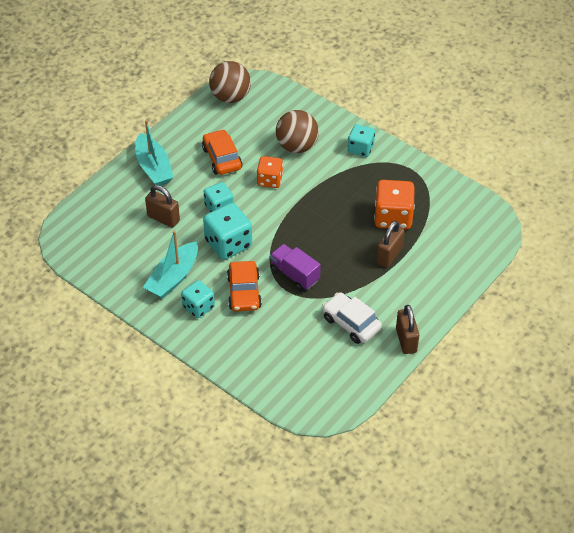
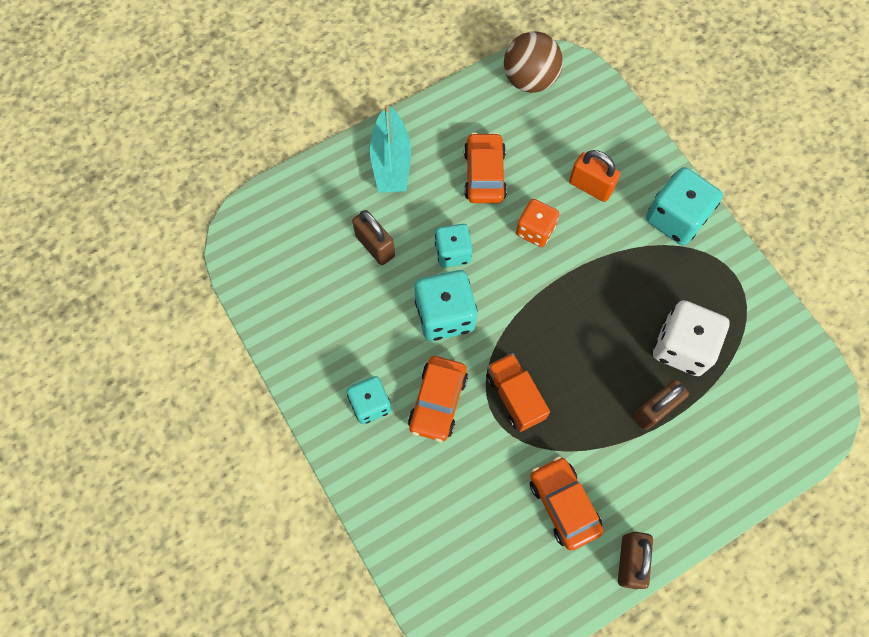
camera: 20 degrees right, 20 degrees up
(173, 277) = (354, 345): turquoise boat -> none
(294, 275) = (514, 396): purple truck -> orange truck
(297, 146) = (590, 187): brown ball -> orange padlock
(351, 323) = (563, 504): white car -> orange car
(360, 149) = (675, 218): turquoise dice -> turquoise dice, size x1.56
(393, 217) = (682, 347): orange dice -> white dice

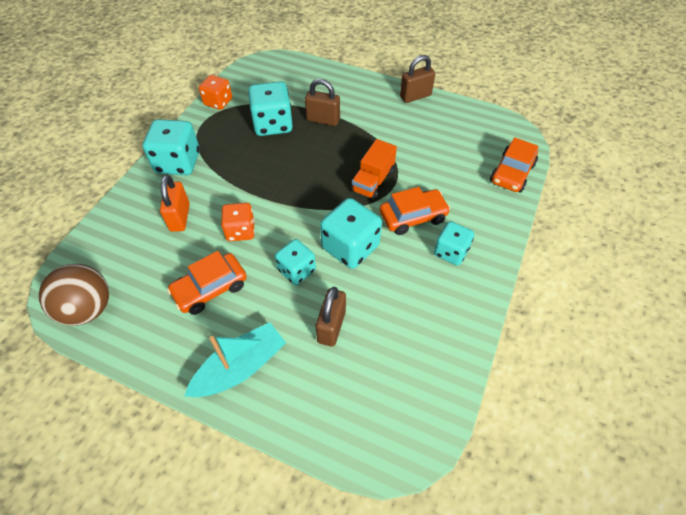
camera: 125 degrees left, 15 degrees down
(563, 504) = (414, 131): orange car -> orange car (512, 173)
(682, 347) = (273, 124): white dice -> turquoise dice
(764, 308) = (218, 102): none -> orange dice

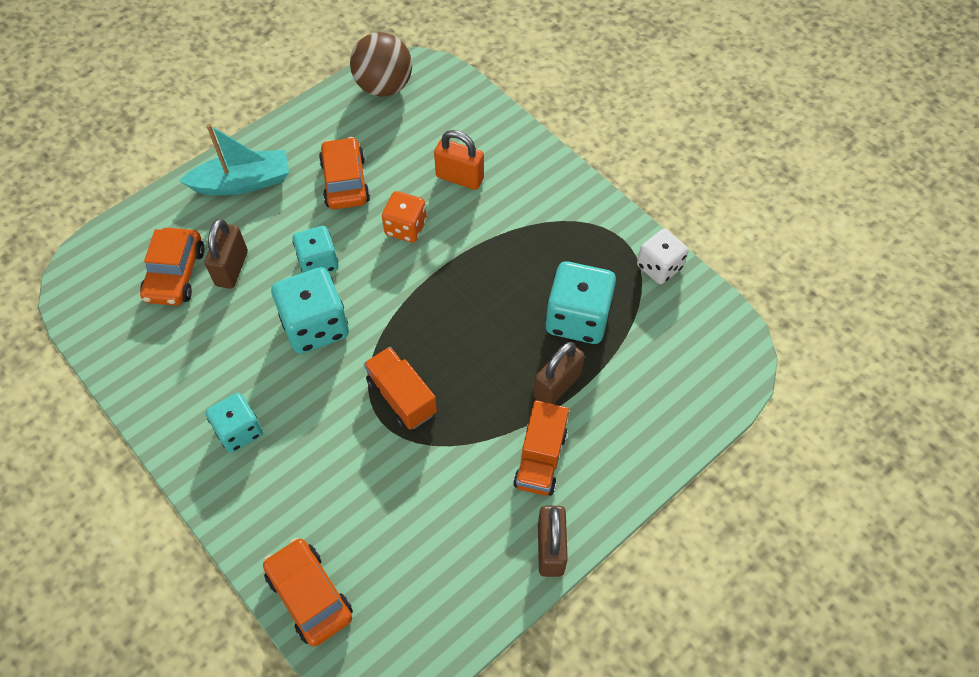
camera: 115 degrees right, 5 degrees up
(178, 162) = (553, 195): turquoise dice -> none
(218, 102) = (659, 267): orange dice -> white dice
(240, 367) = (243, 182): turquoise boat -> turquoise boat turned 90 degrees counterclockwise
(331, 326) = (232, 268): brown padlock -> brown padlock turned 60 degrees clockwise
(371, 113) = (540, 459): none -> orange truck
(413, 217) = (316, 415): orange car -> orange car (175, 274)

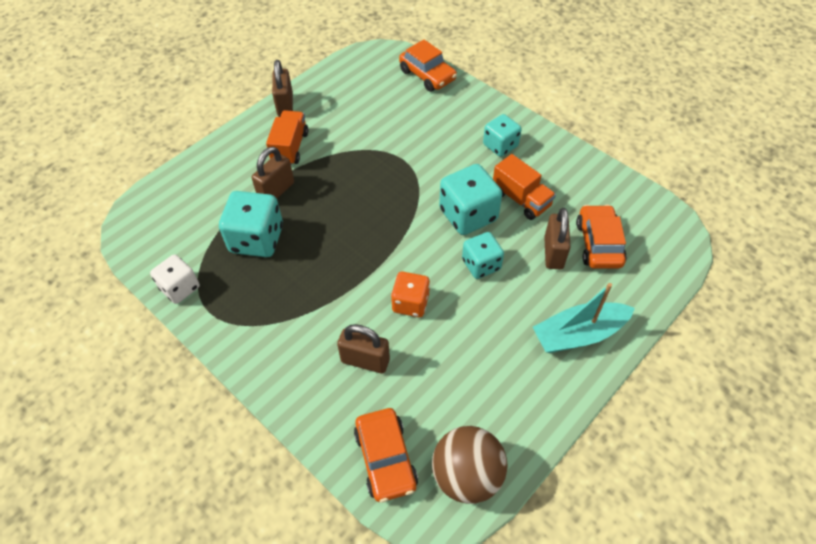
camera: 175 degrees right, 5 degrees down
(345, 182) = (479, 345): orange car -> orange car (385, 459)
(401, 397) = (391, 174): orange truck -> orange truck (521, 199)
(459, 178) = (365, 360): orange padlock -> brown padlock

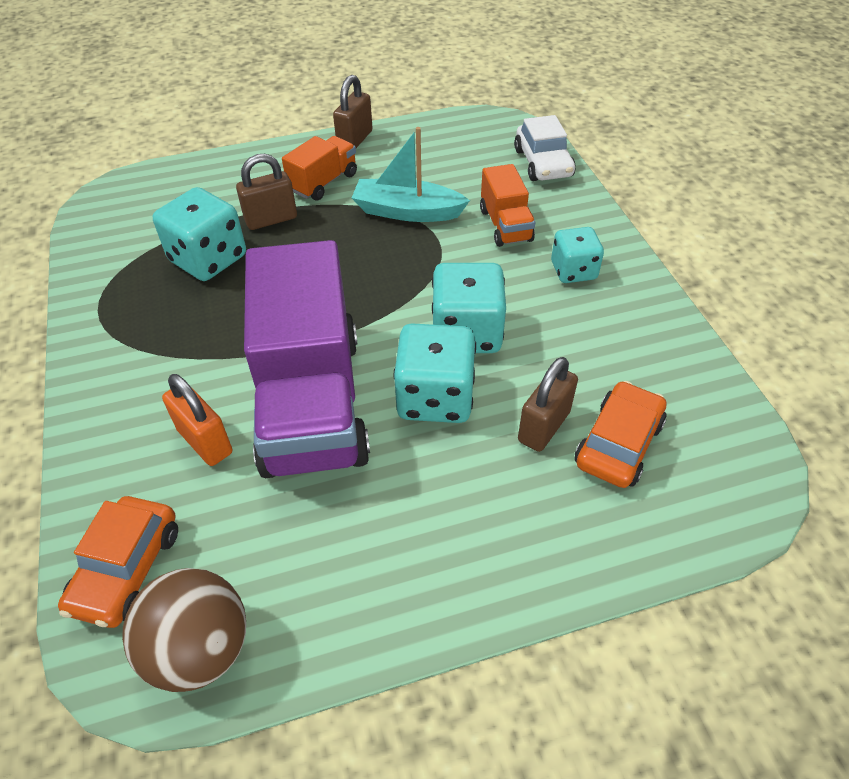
camera: 30 degrees right, 5 degrees down
(180, 288) = (93, 274): white dice -> none
(365, 360) = (205, 441): brown padlock -> orange padlock
(410, 303) = (312, 402): orange dice -> purple truck
(427, 75) = (543, 163): orange car -> white car
(481, 264) = (435, 397): turquoise dice -> turquoise dice, size x1.56
(521, 199) = (551, 343): orange truck -> orange truck (505, 225)
(579, 334) = (497, 548): turquoise boat -> turquoise boat (407, 211)

